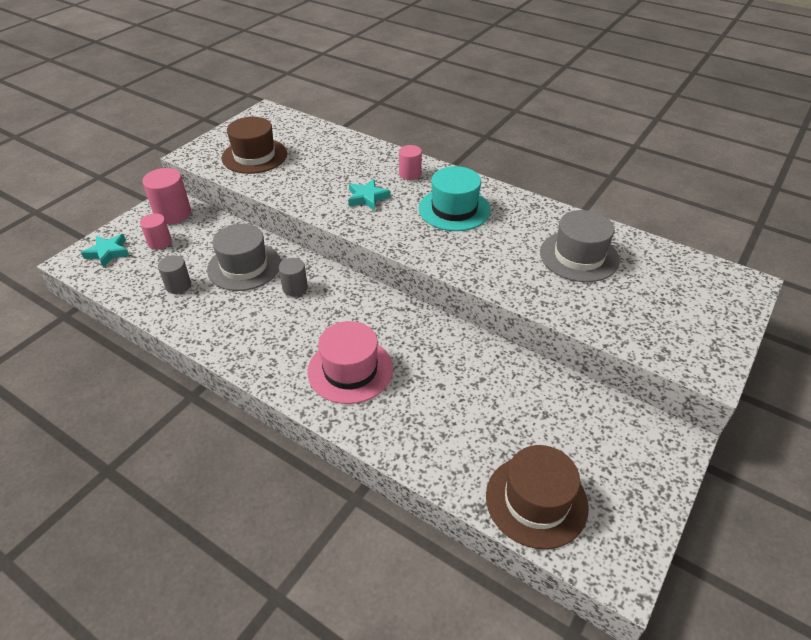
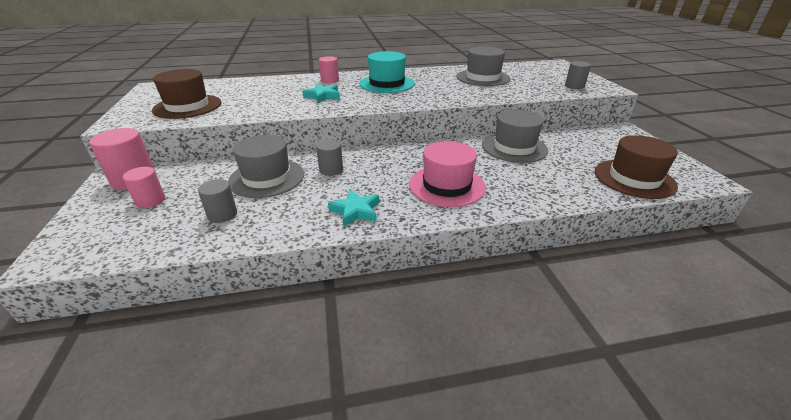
camera: 45 degrees left, 10 degrees down
(108, 252) = (93, 232): turquoise star -> turquoise star (355, 211)
(489, 372) = (514, 147): none -> grey hat
(669, 339) = (574, 86): none -> grey cylinder

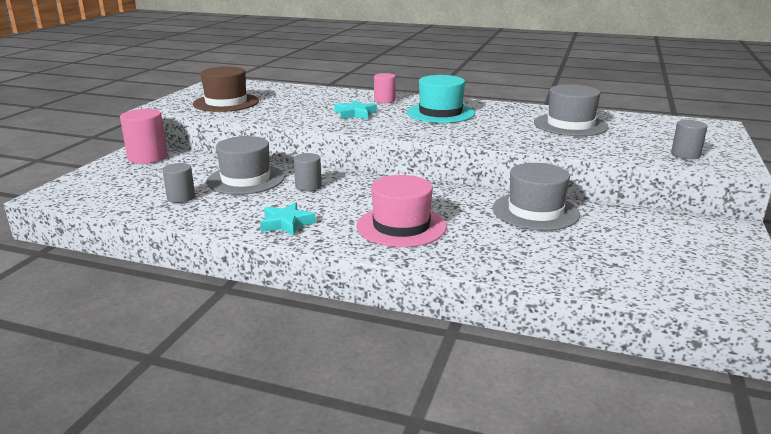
camera: 30 degrees right, 10 degrees down
(150, 200) = (143, 174): pink cylinder -> none
(634, 178) = (645, 278): brown hat -> none

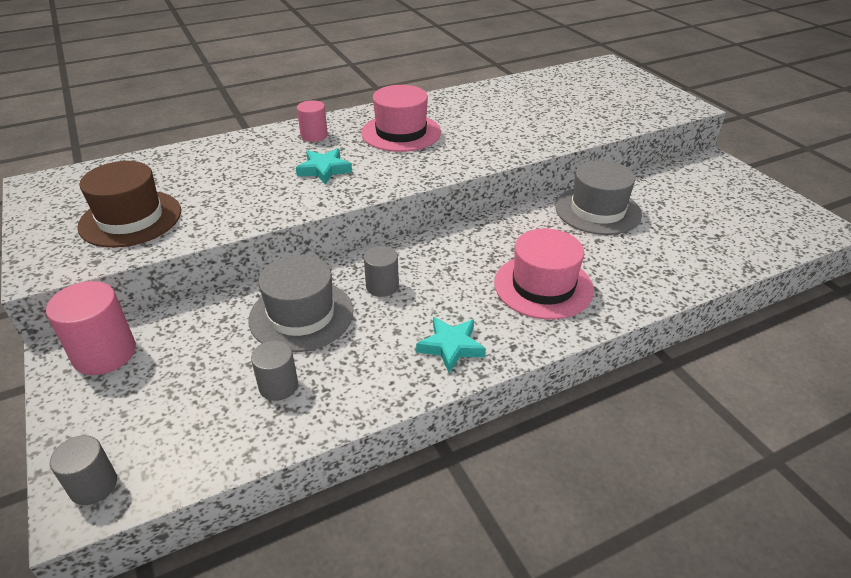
camera: 45 degrees left, 15 degrees up
(440, 113) = (401, 133): turquoise hat -> pink hat
(570, 125) = (525, 104): grey hat -> none
(685, 155) = (647, 107): grey cylinder -> grey cylinder (93, 485)

